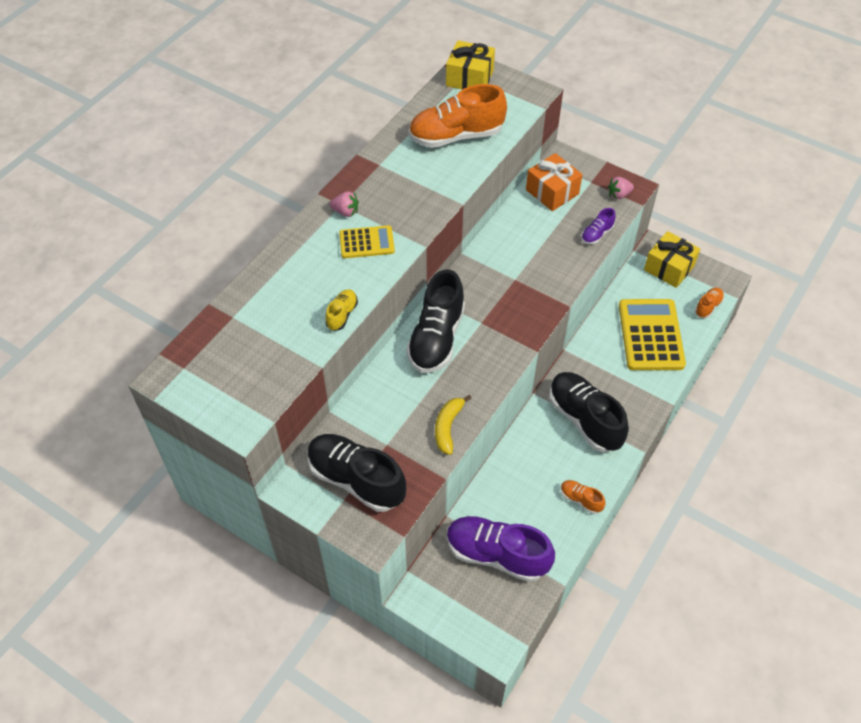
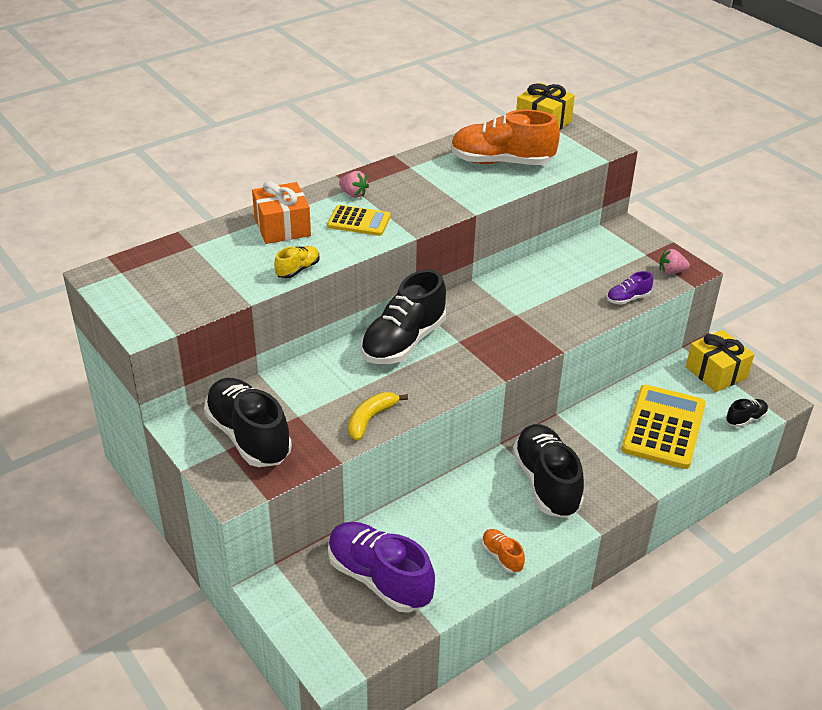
camera: 20 degrees right, 15 degrees down
(552, 192) = (598, 253): orange gift -> orange gift (282, 227)
(708, 307) = (745, 419): orange shoe -> black shoe

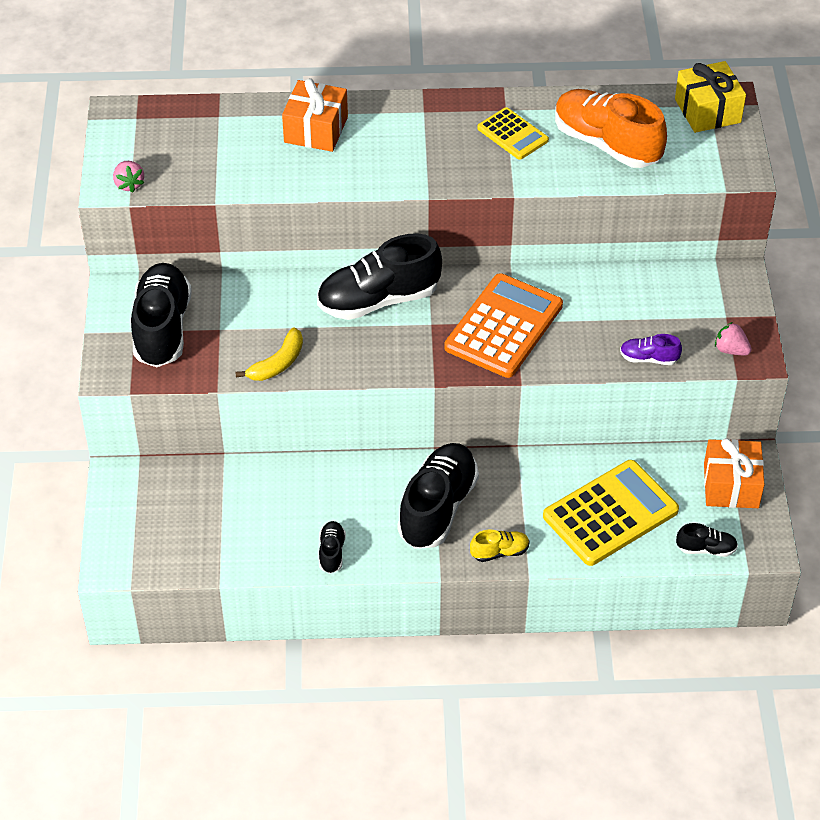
camera: 35 degrees right, 10 degrees up
(298, 269) = (287, 185): yellow shoe -> yellow shoe (500, 552)
(353, 194) = (417, 120): pink strawberry -> pink strawberry (129, 184)
(359, 221) = (392, 155): yellow calculator -> yellow calculator (512, 134)
(370, 419) = (277, 363): yellow banana -> yellow banana turned 150 degrees clockwise
(379, 579) = (211, 515): purple shoe -> none
(502, 556) = (331, 552): orange shoe -> black shoe
(512, 321) = (504, 327): none -> orange calculator
(716, 372) = (731, 485): yellow gift -> orange gift

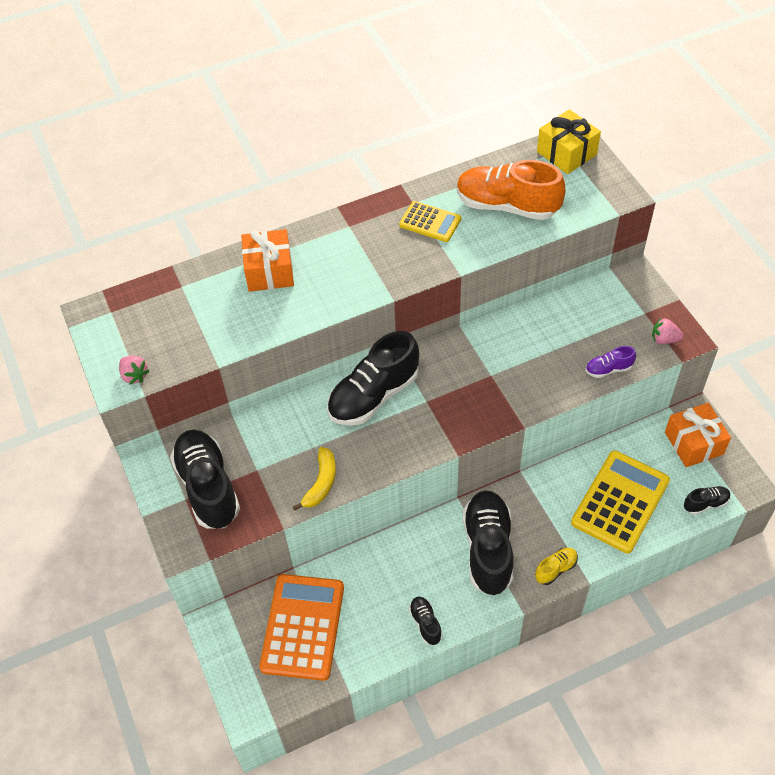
camera: 20 degrees left, 5 degrees up
(504, 327) = (484, 383): orange calculator -> orange calculator (303, 627)

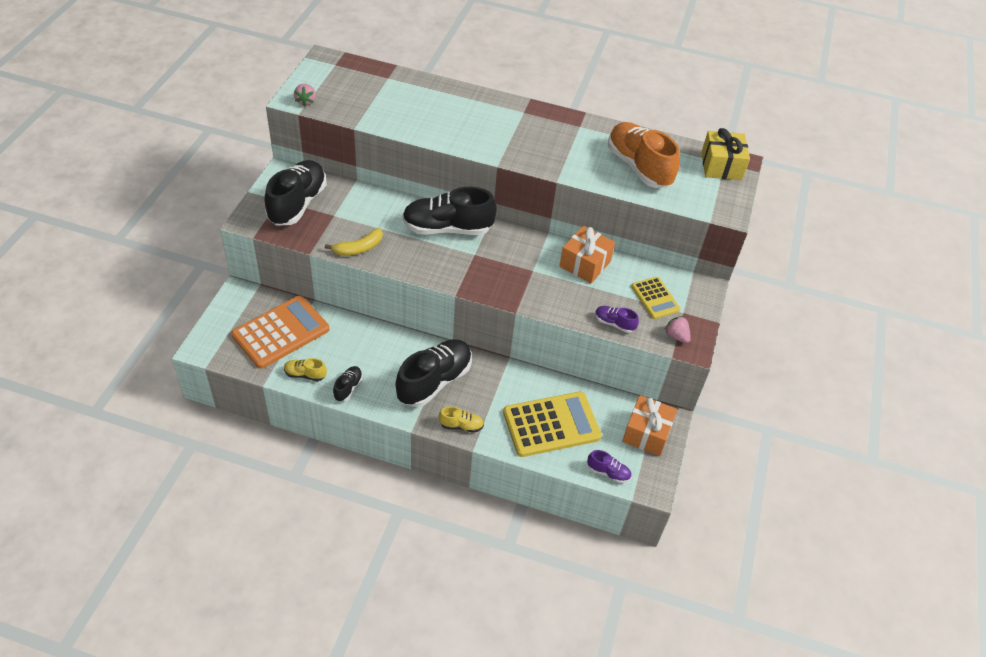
camera: 35 degrees right, 5 degrees down
(269, 271) = (446, 103): orange gift -> orange gift (585, 264)
(374, 646) = (305, 374): none -> yellow shoe
(430, 222) = (576, 143): yellow calculator -> yellow calculator (655, 298)
(705, 503) = (608, 472): black shoe -> purple shoe

